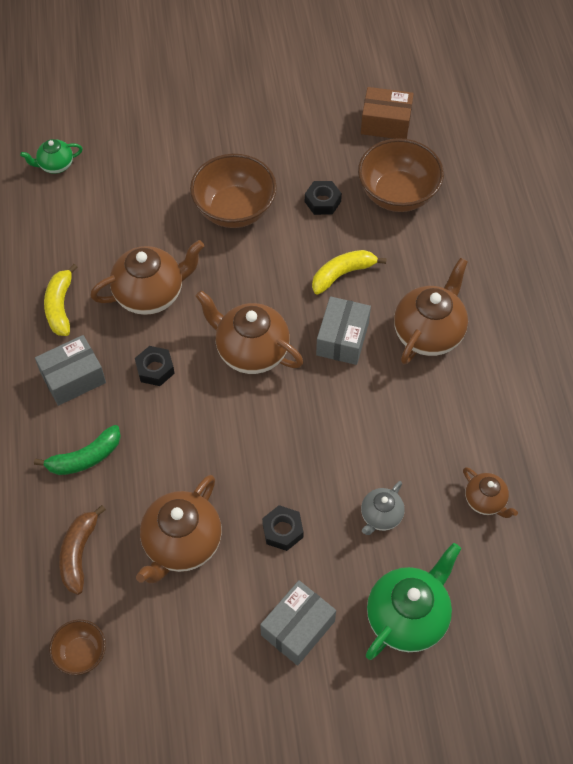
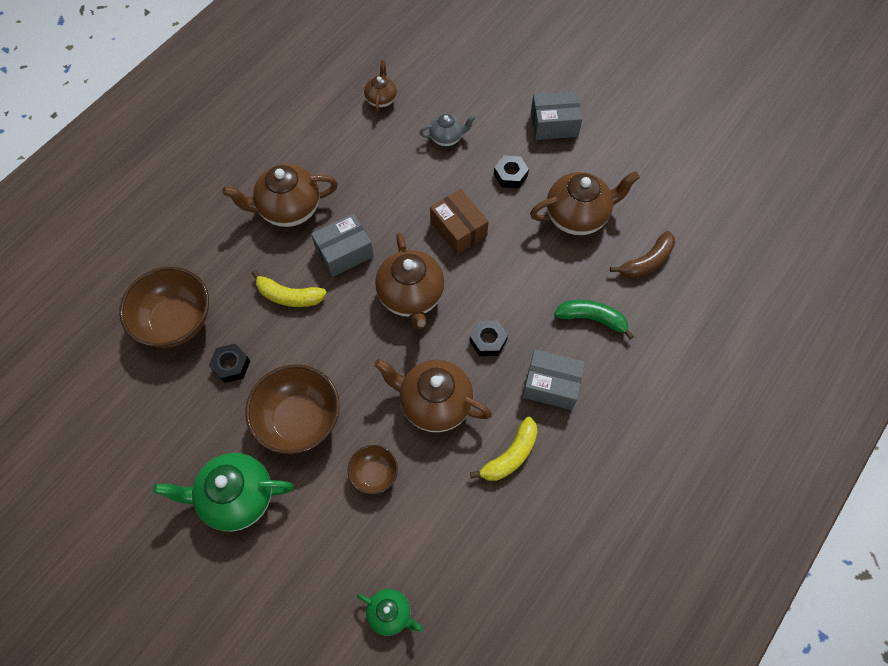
camera: 135 degrees left, 5 degrees up
(81, 653) = (690, 207): brown bowl -> brown bowl (374, 474)
(385, 123) = (101, 390): brown box -> brown box (458, 229)
(408, 616) = (489, 84): green teapot -> green teapot (236, 498)

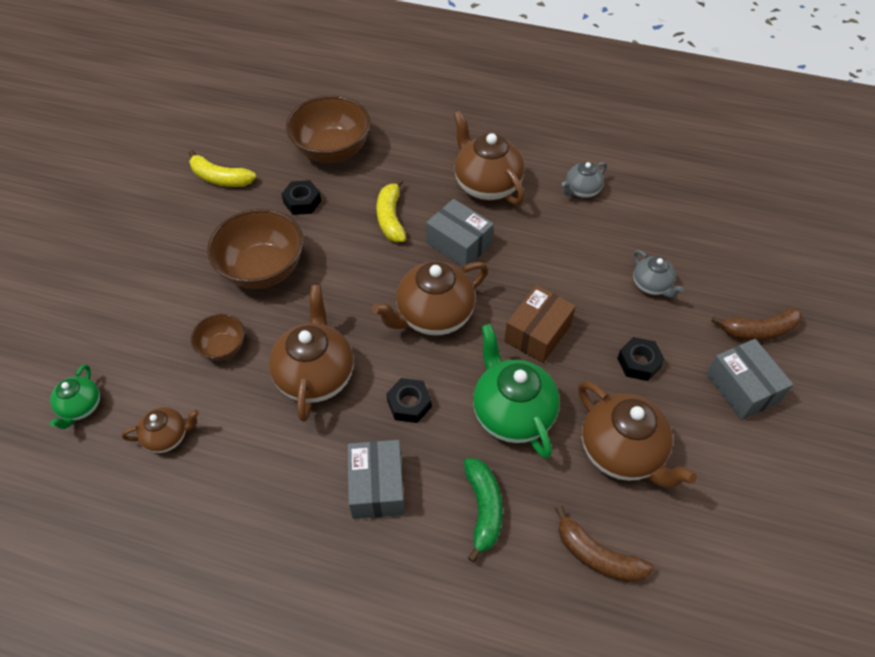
camera: 70 degrees right, 10 degrees down
(236, 498) = (174, 250): green teapot -> green teapot (512, 413)
(330, 143) = (581, 191): none -> grey teapot
(381, 99) = (663, 213): brown teapot -> brown teapot (168, 437)
(510, 455) = (276, 468): yellow banana -> yellow banana (220, 178)
(513, 92) = (759, 331): none -> brown banana

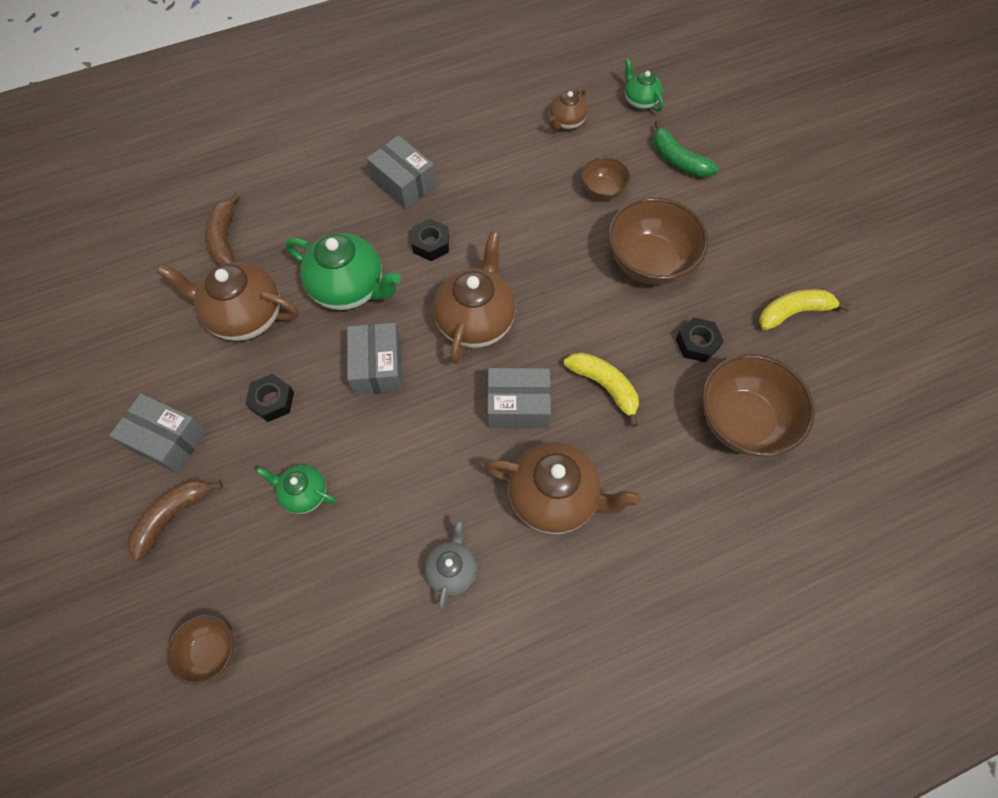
camera: 140 degrees right, 10 degrees up
(315, 375) = (517, 217): brown teapot -> none
(483, 509) = (321, 216): green banana -> green banana (678, 160)
(537, 333) = (377, 367): brown box -> grey box
(597, 556) = (224, 238): brown banana -> brown banana turned 90 degrees counterclockwise
(651, 286) = (304, 494): grey teapot -> green teapot
(763, 240) = (210, 651): none -> brown bowl

